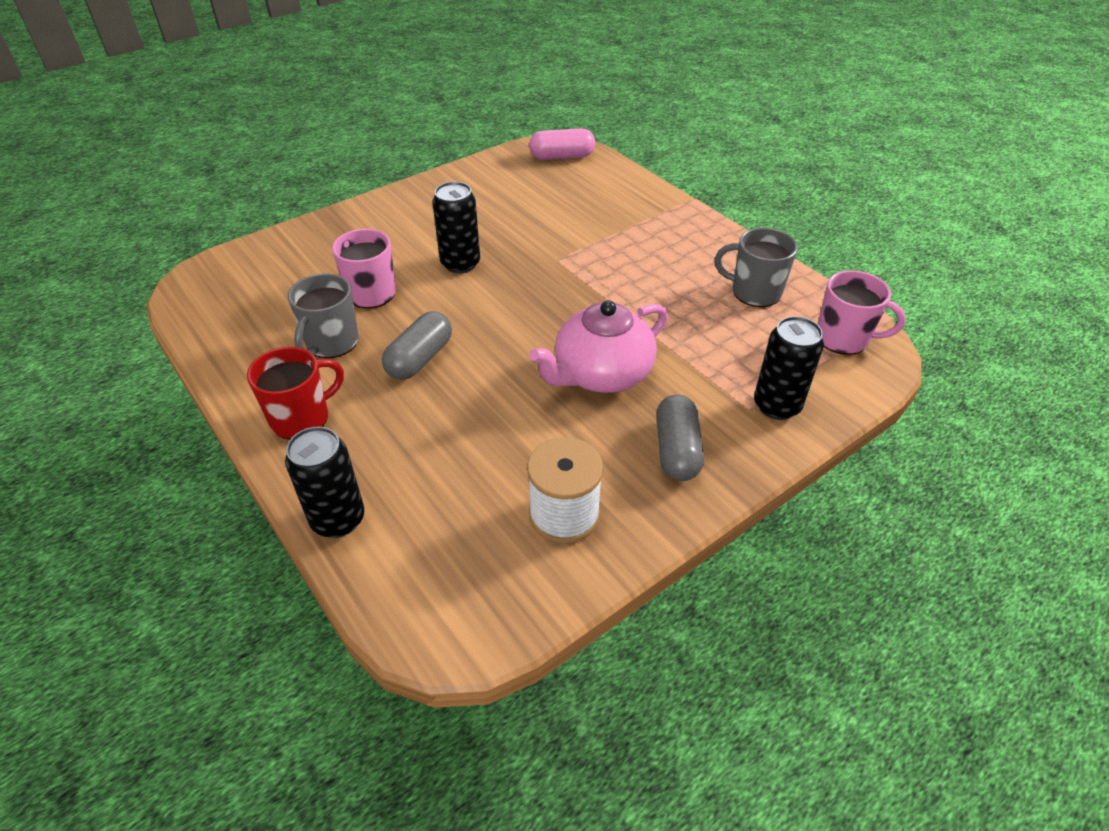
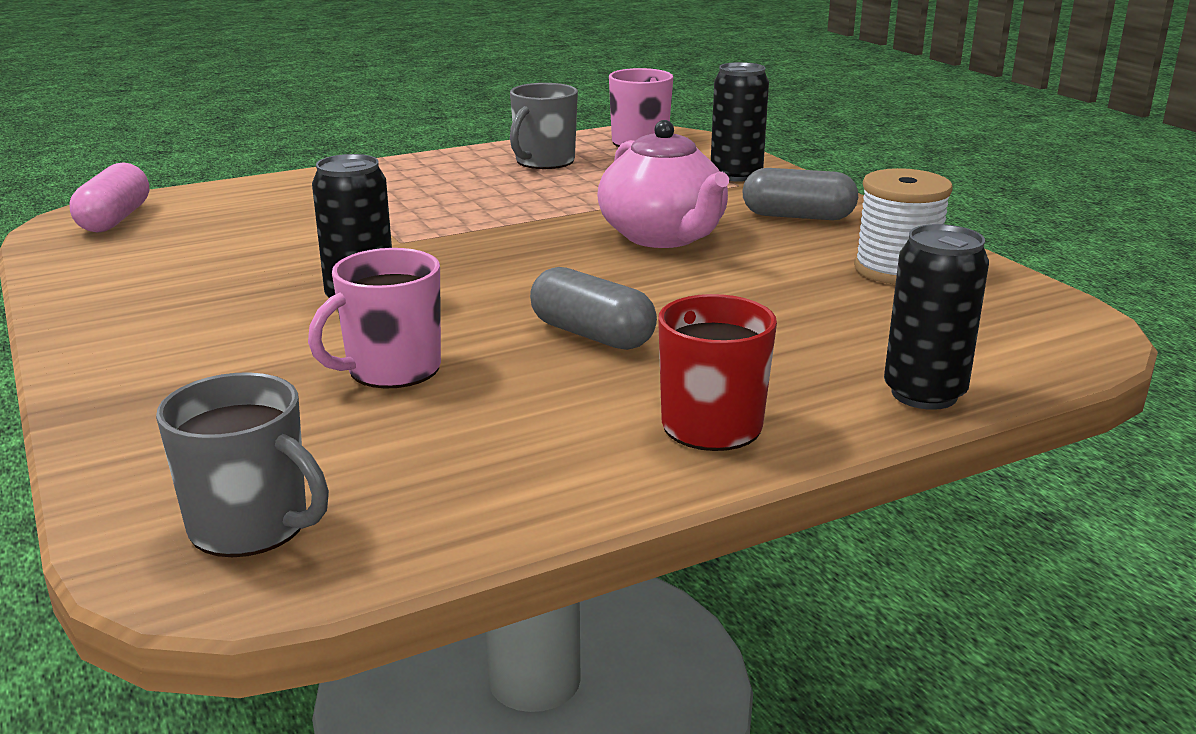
camera: 80 degrees left, 20 degrees down
(331, 343) = (519, 402): grey mug -> grey mug (251, 526)

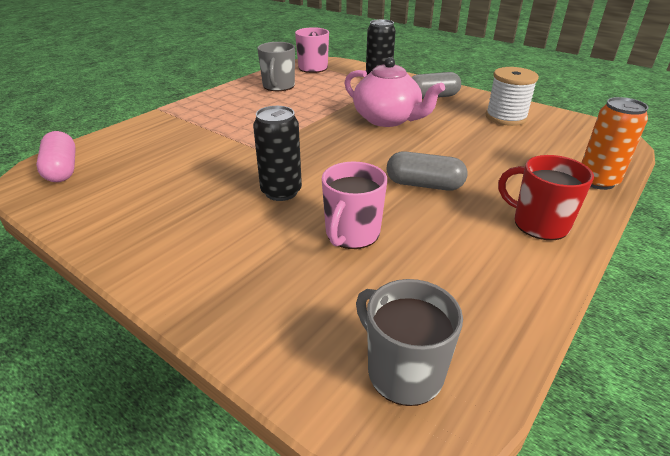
camera: 25 degrees left, 10 degrees up
(251, 526) = (403, 371): grey mug -> grey mug turned 135 degrees counterclockwise
(924, 394) = (597, 181): black can -> orange can

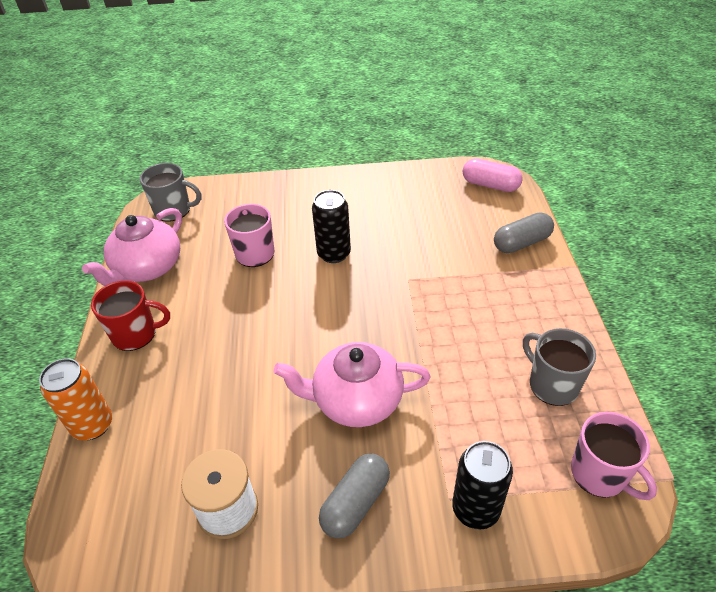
camera: 140 degrees right, 10 degrees up
(424, 185) = (242, 323): grey capsule -> grey capsule (521, 243)
(497, 289) = (147, 268): none -> pink teapot

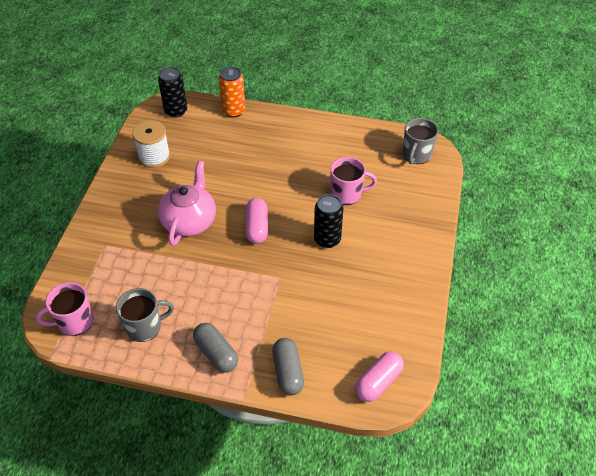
camera: 105 degrees right, 5 degrees up
(135, 334) = (293, 129): red mug -> none
(147, 268) = (353, 137): pink teapot -> none
(339, 321) = (257, 227): none -> pink capsule
(355, 503) = (127, 205): grey capsule -> grey capsule (216, 353)
(475, 509) = (93, 254): black can -> black can (176, 111)

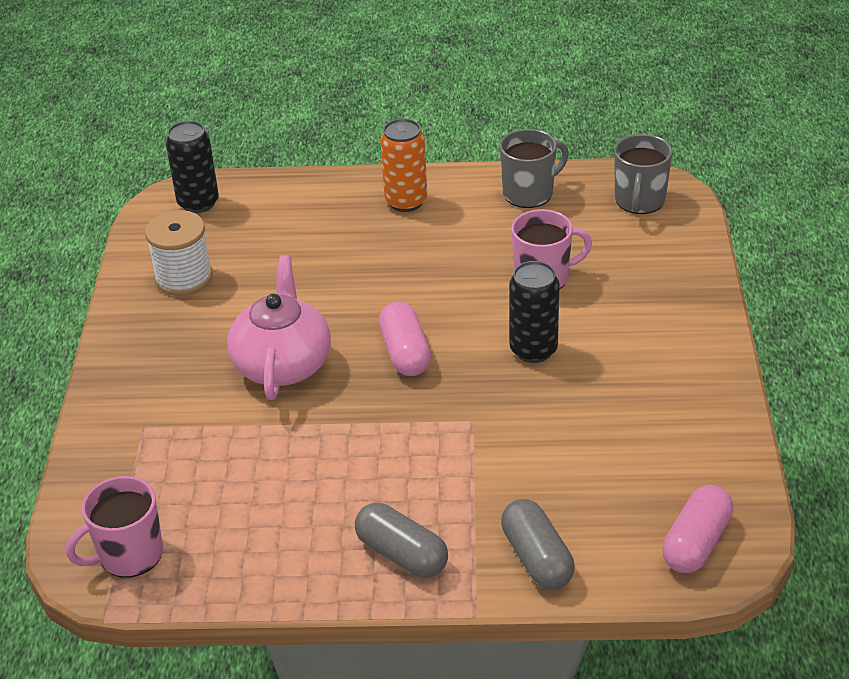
camera: 10 degrees left, 10 degrees down
(145, 327) = (260, 538): grey mug -> grey mug (529, 193)
(233, 111) = (301, 186): orange can -> orange can (406, 201)

